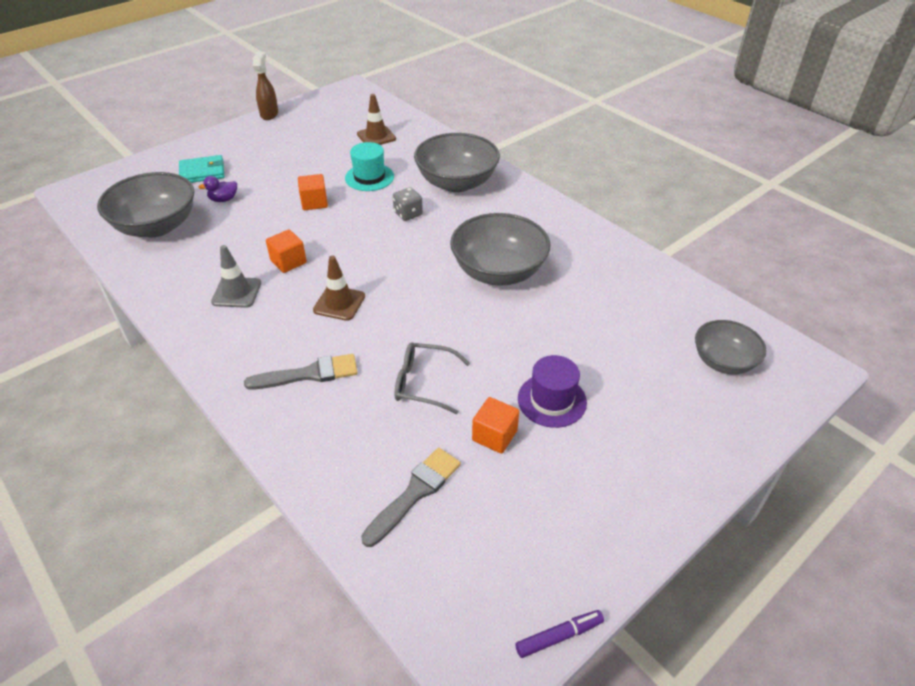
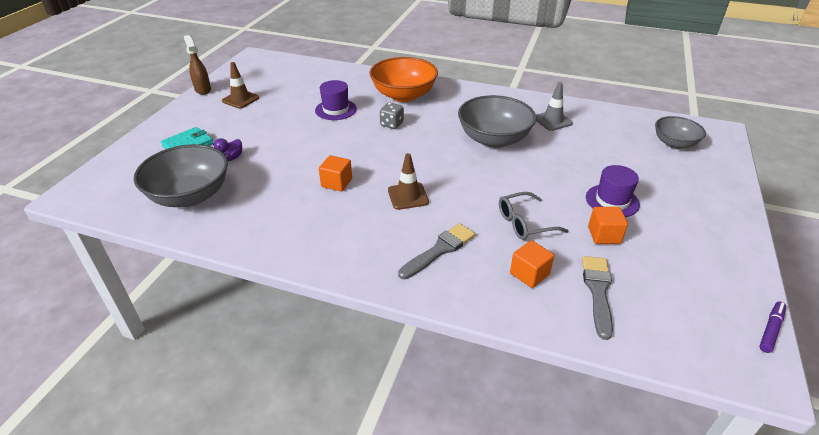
camera: 30 degrees left, 5 degrees down
(236, 292) = (318, 218): grey traffic cone -> grey traffic cone (552, 121)
(314, 202) = (311, 138): orange cube -> orange cube (529, 274)
(369, 177) = (335, 109): turquoise hat -> purple hat
(376, 136) = (310, 82): brown traffic cone -> brown traffic cone (240, 99)
(456, 183) = (403, 95): grey bowl -> orange bowl

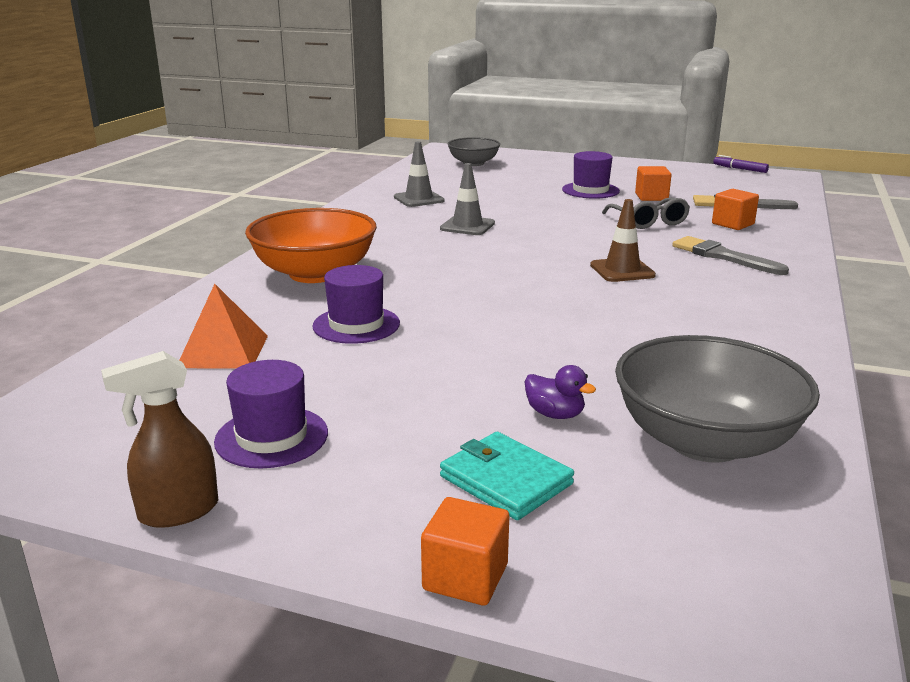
camera: 90 degrees left, 15 degrees down
(240, 99) = (271, 437): brown traffic cone -> purple hat
(315, 83) = (223, 351): none -> orange pyramid
(336, 183) = (607, 313): orange cube -> orange cube (465, 577)
(392, 124) = (419, 281): grey dice -> none
(493, 139) = (467, 226): grey bowl -> grey traffic cone

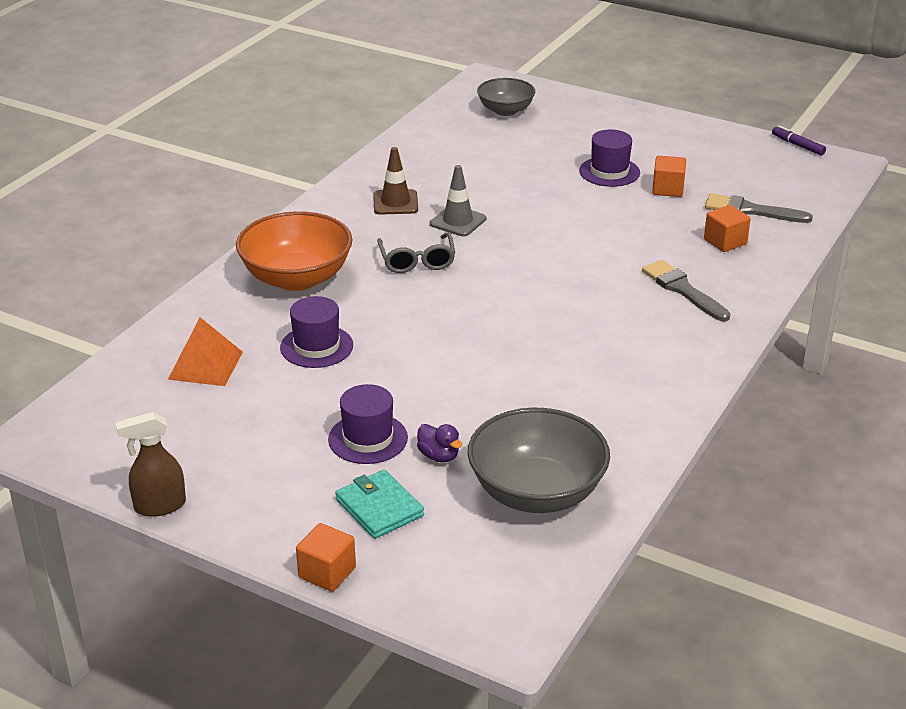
camera: 10 degrees right, 10 degrees up
(271, 437) = (229, 453): purple hat -> purple hat (368, 438)
(419, 199) = (425, 172): grey traffic cone -> none
(622, 270) = (575, 300): brown traffic cone -> brown traffic cone (395, 203)
(648, 221) = (641, 230): grey glasses -> grey glasses (417, 260)

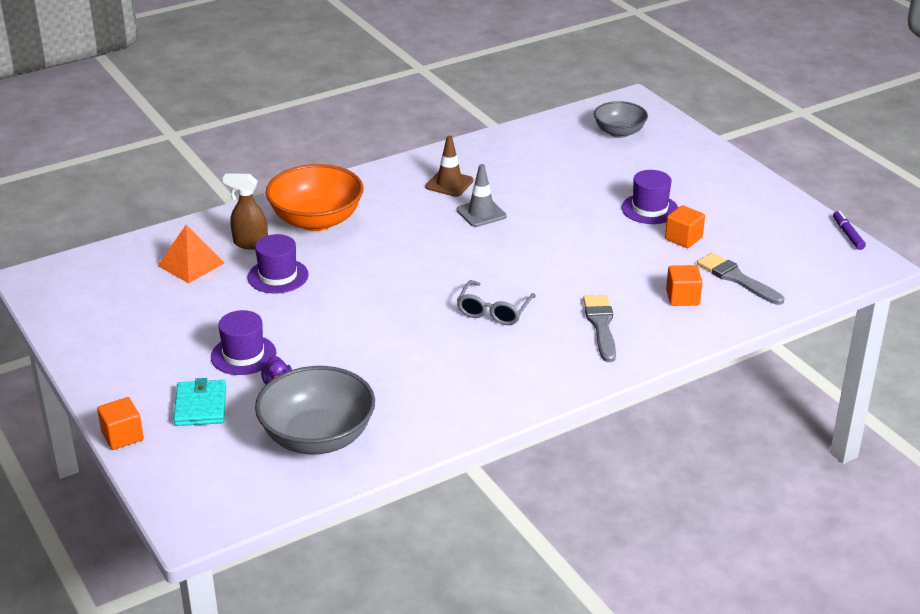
camera: 30 degrees right, 0 degrees up
(159, 506) = (66, 351): brown spray bottle -> brown spray bottle (250, 243)
(417, 260) = (417, 234): grey glasses -> grey glasses (494, 310)

